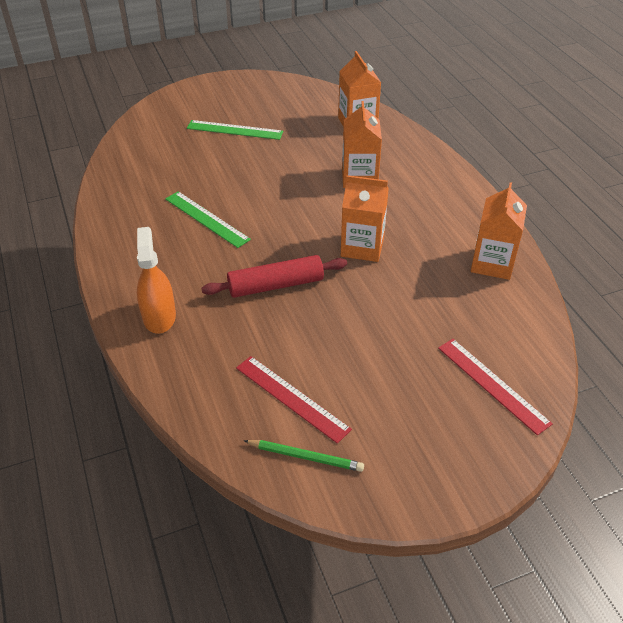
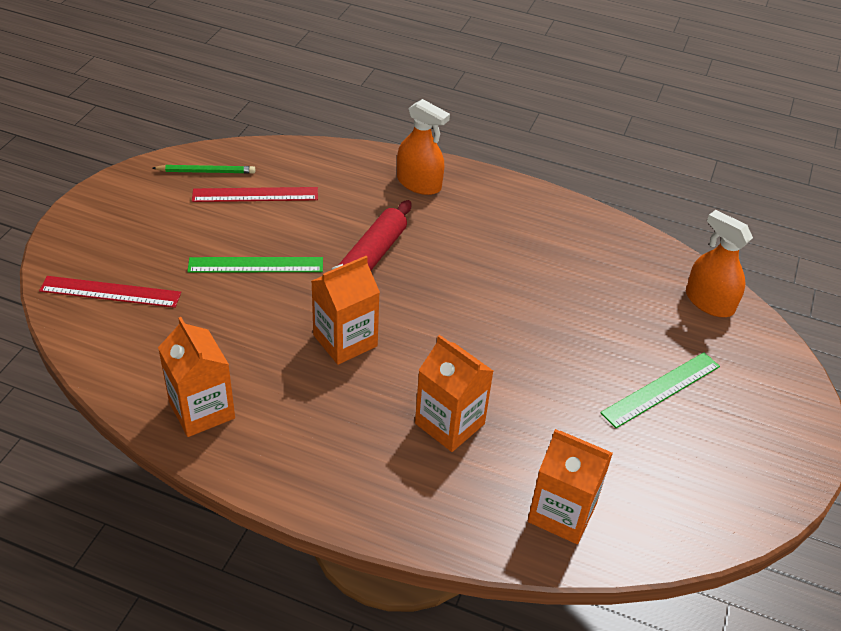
camera: 130 degrees right, 0 degrees up
(137, 142) = (709, 302): none -> orange spray bottle
(206, 219) = (513, 273): green ruler -> green ruler (256, 265)
(305, 457) = (206, 172): green pencil -> green pencil turned 150 degrees counterclockwise

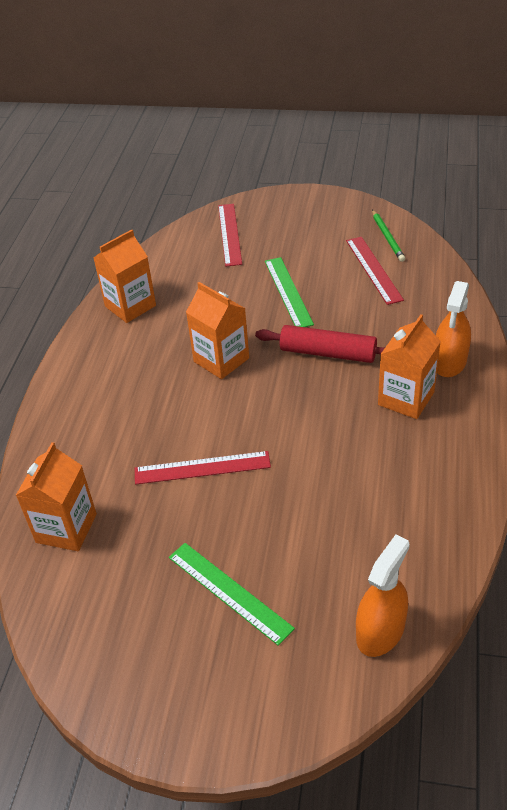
camera: 85 degrees right, 0 degrees up
(449, 423) = (148, 440): orange carton -> orange carton (406, 398)
(504, 384) = (202, 468): none -> red ruler

